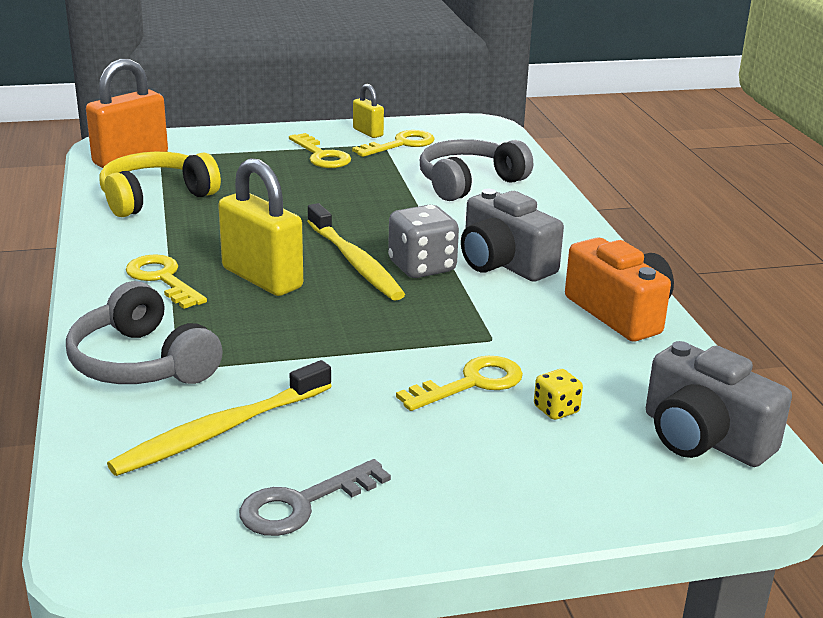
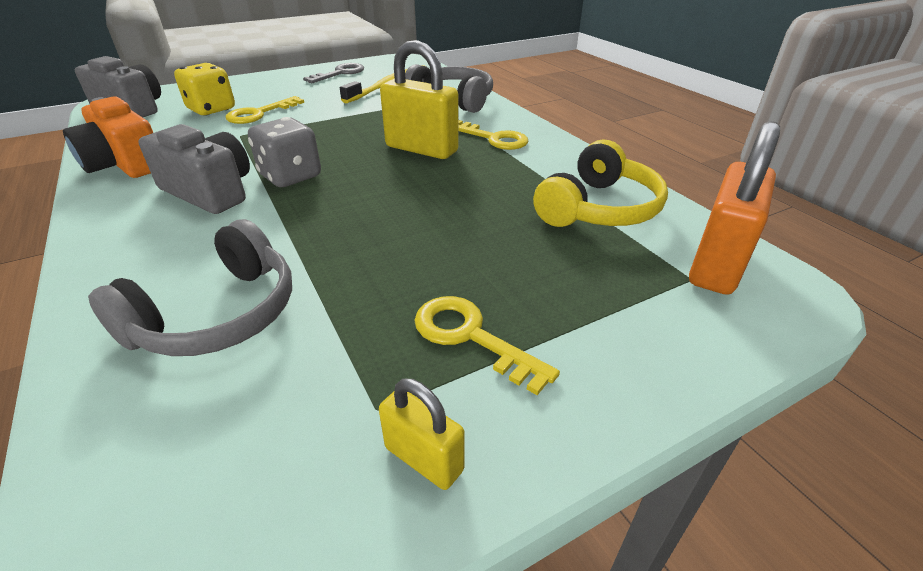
camera: 165 degrees right, 10 degrees up
(354, 262) = (353, 172): yellow toothbrush -> none
(400, 144) = (341, 418): yellow key -> none
(556, 410) = (211, 109): yellow dice -> yellow dice, size x1.88

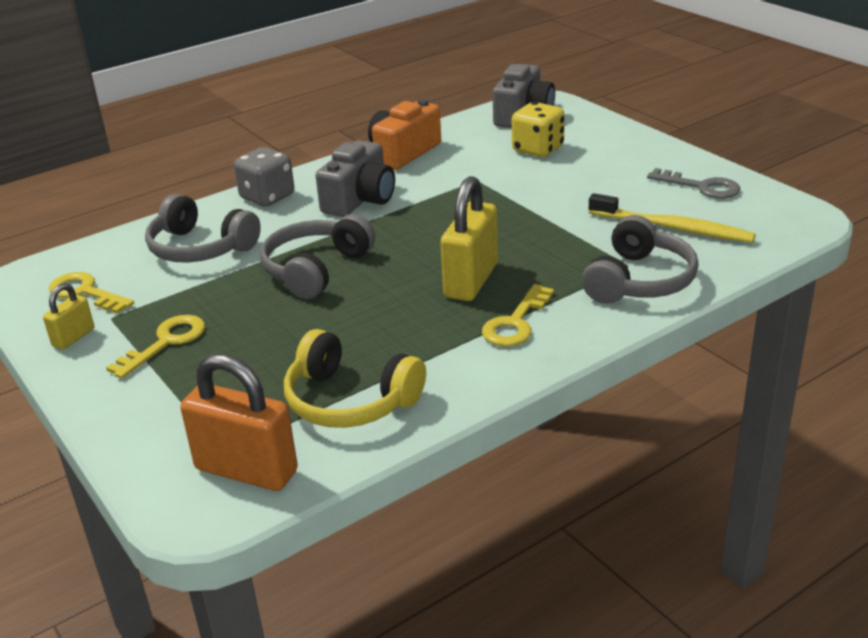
camera: 85 degrees right, 5 degrees down
(259, 113) = (536, 175): yellow key -> yellow key (85, 293)
(290, 176) = (393, 226): grey dice -> grey dice (267, 197)
(350, 221) = (316, 269): none -> grey headphones

